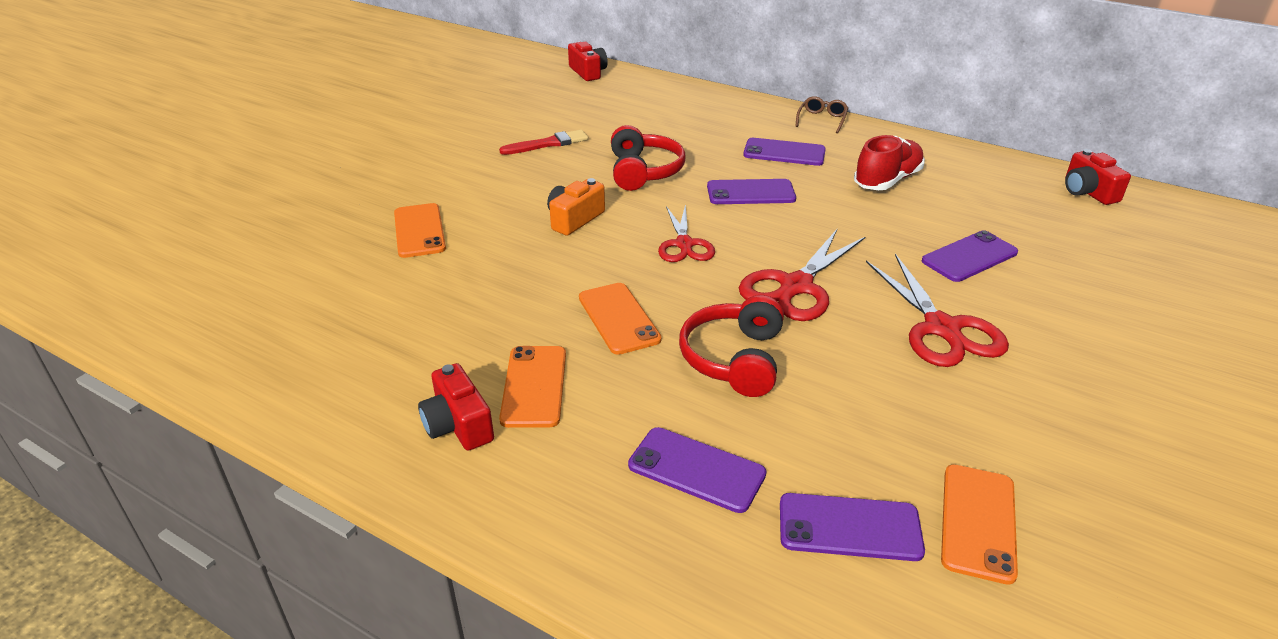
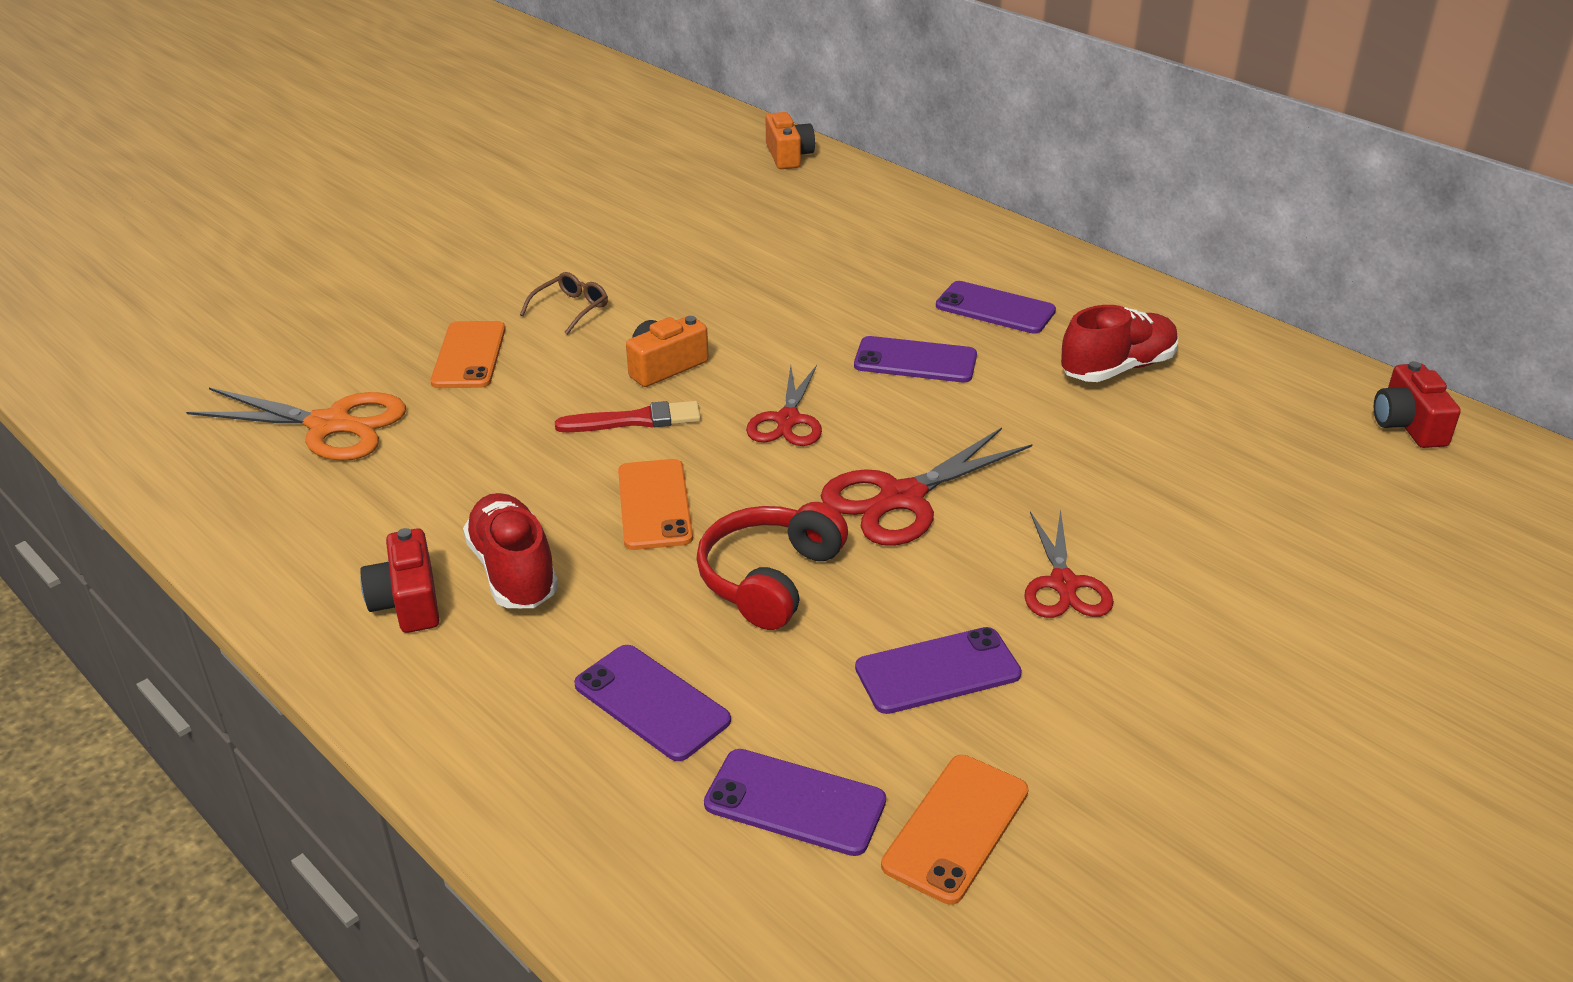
camera: 15 degrees right, 0 degrees up
(328, 297) = (330, 425): none -> orange scissors
(534, 386) = (513, 571): orange phone -> red shoe
(548, 144) = (682, 256): red brush -> red brush (635, 420)
(588, 72) = (788, 156): red camera -> orange camera
(643, 171) = (788, 312): red headphones -> none
(822, 120) = (1078, 265): brown glasses -> brown glasses (571, 309)
(942, 328) = (1064, 584): red scissors -> red scissors, size x0.67
(969, 257) = (1165, 494): purple phone -> purple phone (937, 671)

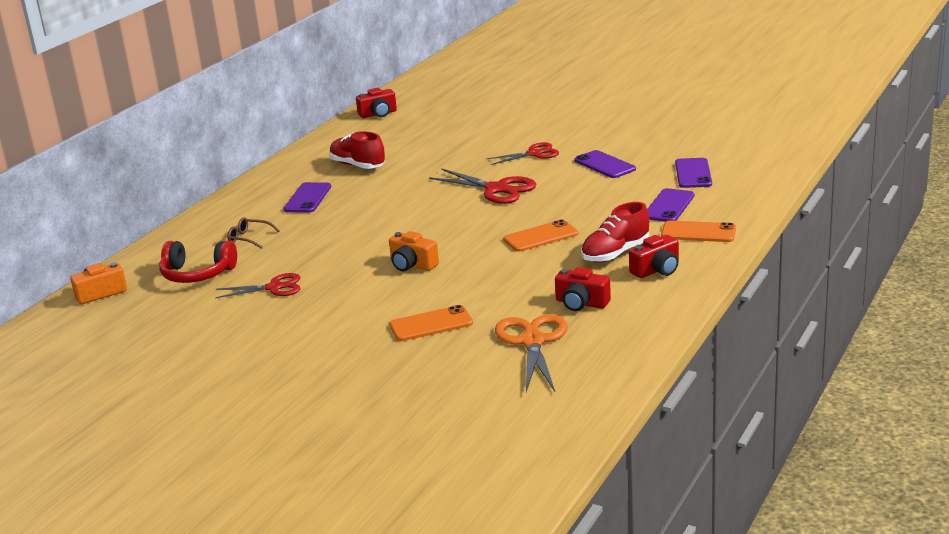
camera: 105 degrees left, 10 degrees down
(386, 492) = (581, 303): none -> red camera
(571, 309) = (358, 309): brown glasses -> brown glasses (249, 238)
(635, 420) = (471, 259): red brush -> none
(770, 579) = (575, 202): red headphones -> red headphones (197, 274)
(788, 420) = (447, 224): red scissors -> red scissors (274, 287)
(915, 361) = (373, 207): purple phone -> none
(956, 828) = (679, 150): orange phone -> orange phone (698, 232)

